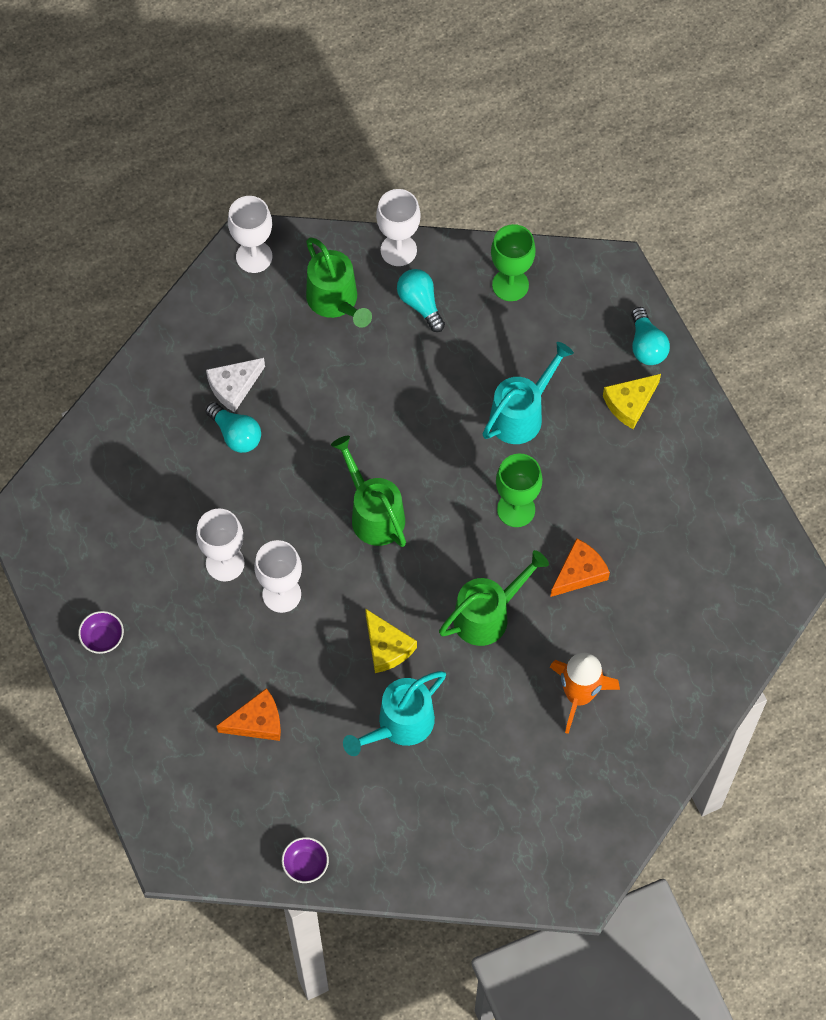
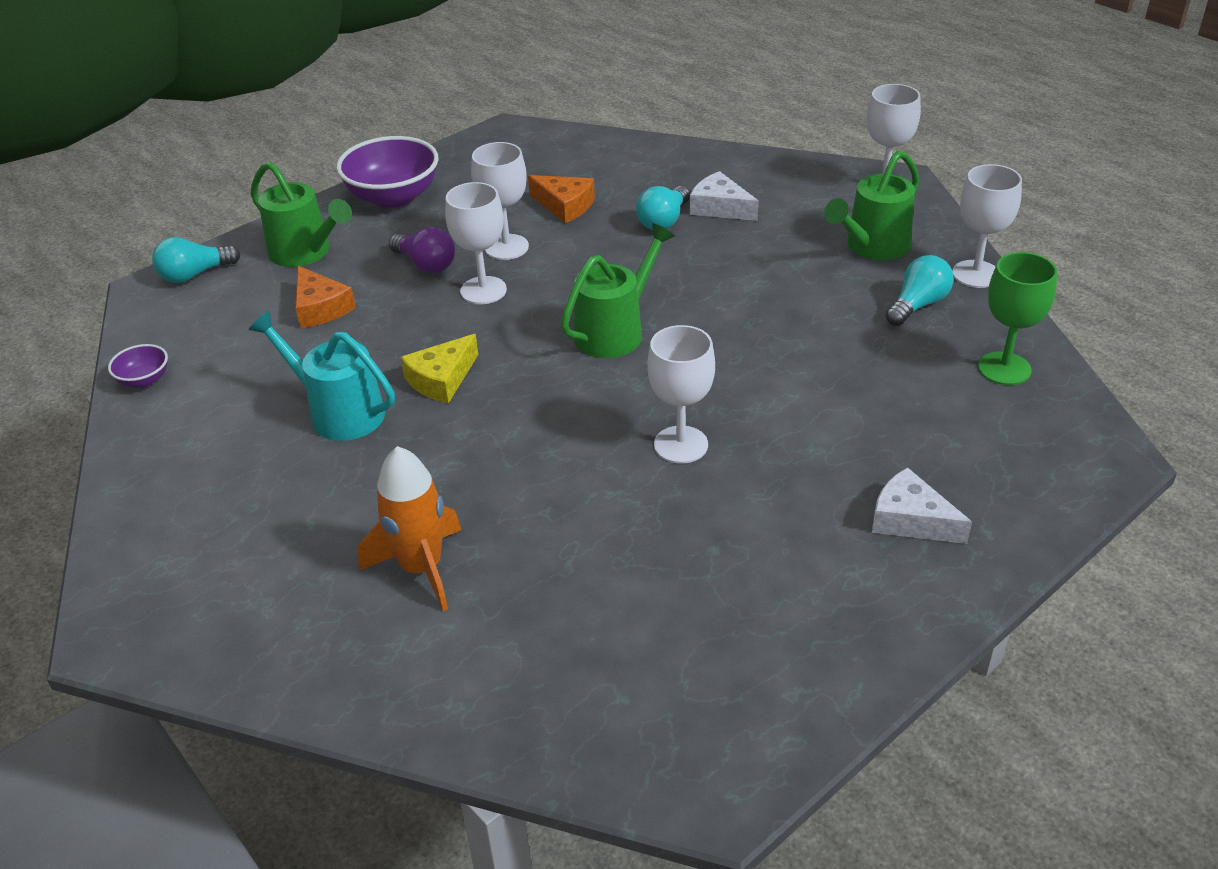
camera: 75 degrees right, 25 degrees down
(103, 638) = (393, 197): purple bowl -> purple bowl, size x2.08
(225, 630) = (426, 264): none -> purple light bulb
(488, 615) = (516, 453): green watering can -> green watering can (306, 253)
(516, 509) = (681, 445): green goblet -> white goblet
(521, 414) = (824, 419): turquoise watering can -> none
(579, 573) = (613, 526): orange cheese -> orange cheese (564, 206)
(630, 403) = (911, 520): yellow cheese -> white cheese
(646, 346) = (1016, 517): turquoise light bulb -> turquoise light bulb (194, 275)

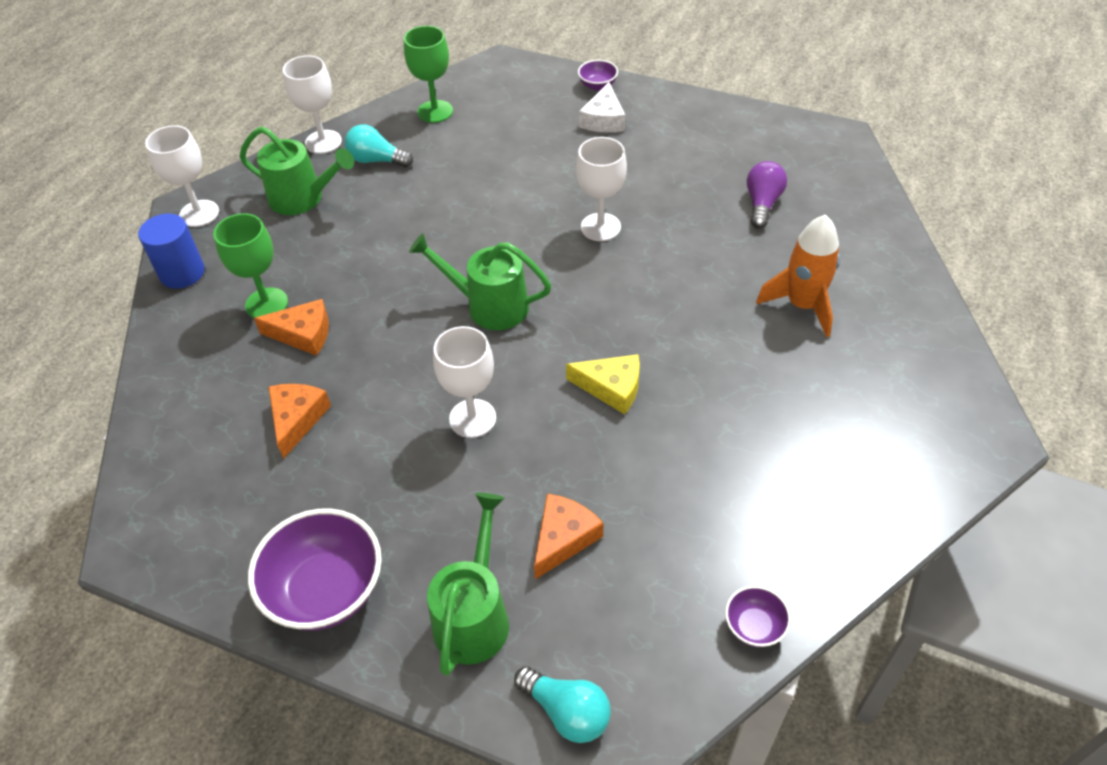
camera: 115 degrees left, 10 degrees up
(338, 412) = (693, 436): turquoise watering can -> none
(426, 264) = (449, 486): purple light bulb -> purple light bulb (762, 203)
(506, 247) = (392, 433): white goblet -> none
(663, 221) = (303, 334): turquoise light bulb -> orange cheese
(720, 208) = (266, 304): white cheese -> green goblet
(797, 170) = (182, 273): none -> blue cylinder
(1006, 542) = (597, 85): none -> purple bowl

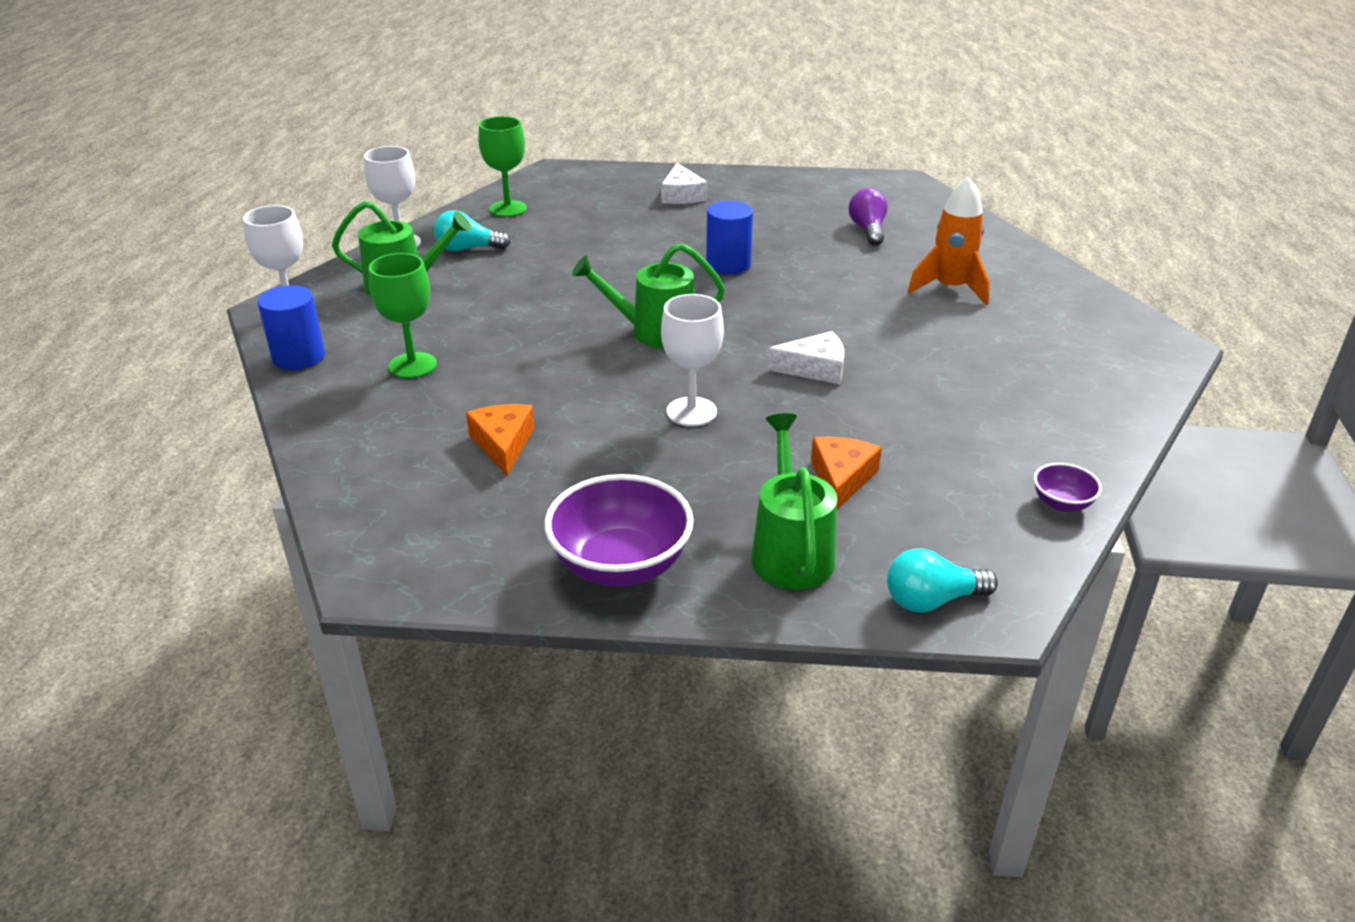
camera: 20 degrees left, 15 degrees down
(303, 334) = (469, 381): orange cheese -> none
(567, 712) = (932, 600): turquoise light bulb -> turquoise light bulb turned 150 degrees clockwise
(597, 85) = (660, 174): purple bowl -> none
(600, 227) = (728, 264): white goblet -> blue cylinder
(611, 388) = (814, 368): yellow cheese -> white cheese

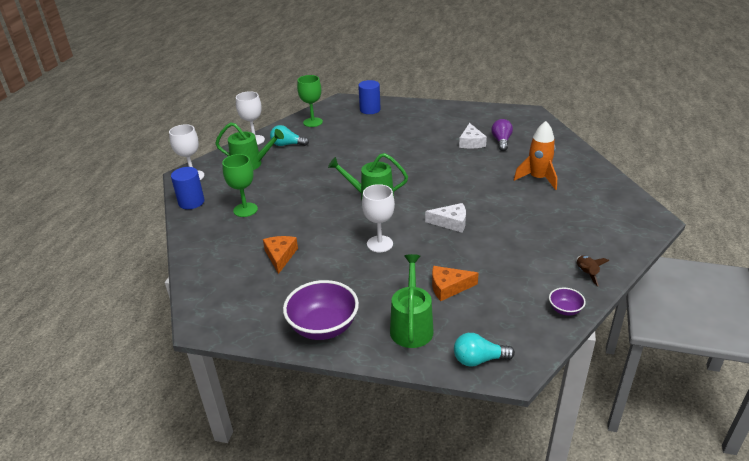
camera: 10 degrees right, 0 degrees up
(681, 195) = (405, 117): white cheese -> white cheese (471, 142)
(728, 264) = (420, 159): blue cylinder -> blue cylinder (370, 110)
(841, 479) = (448, 287): orange cheese -> orange cheese turned 120 degrees counterclockwise
(1081, 440) = (586, 273): none -> brown rocket

